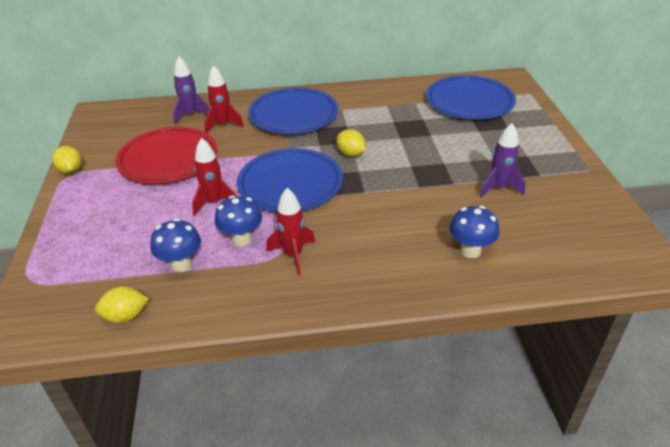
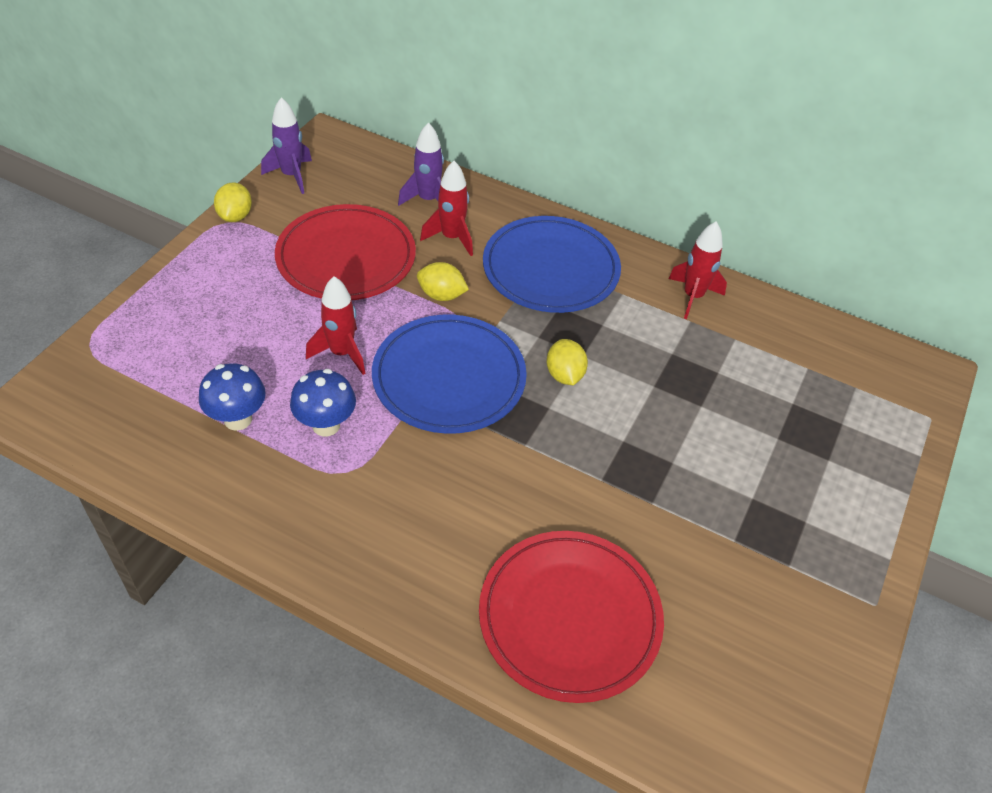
camera: 30 degrees right, 10 degrees up
(126, 316) = (135, 450): yellow lemon -> yellow lemon (441, 295)
(293, 255) = (361, 483): red rocket -> red rocket (692, 297)
(469, 101) = (818, 379): blue plate -> none
(470, 251) = (569, 617): blue mushroom -> red plate
(498, 188) = (706, 549): purple rocket -> purple rocket (291, 176)

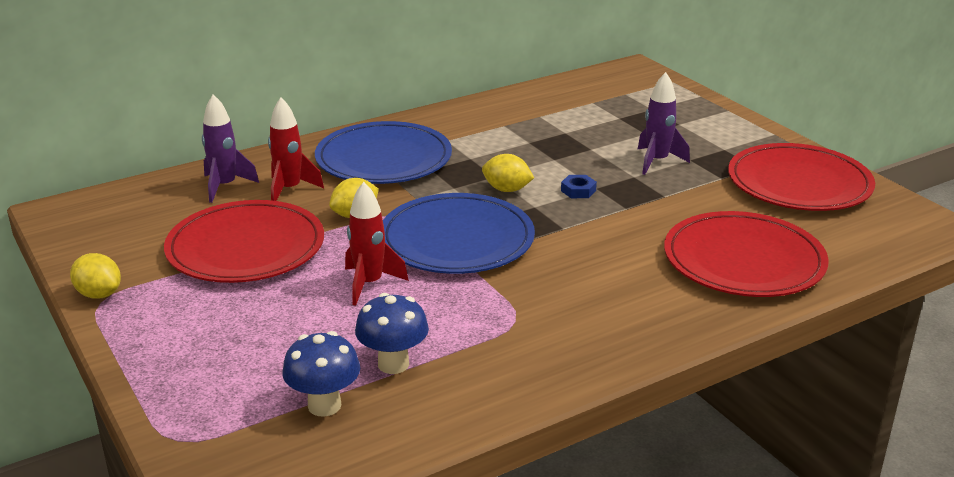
camera: 55 degrees left, 20 degrees down
(291, 176) = (85, 246): purple rocket -> purple rocket (657, 161)
(326, 425) = (450, 316): blue mushroom -> blue mushroom (324, 405)
(606, 428) = (578, 190): none -> blue nut
(692, 297) = (481, 116): red rocket -> none
(784, 620) = (799, 183): none -> red plate

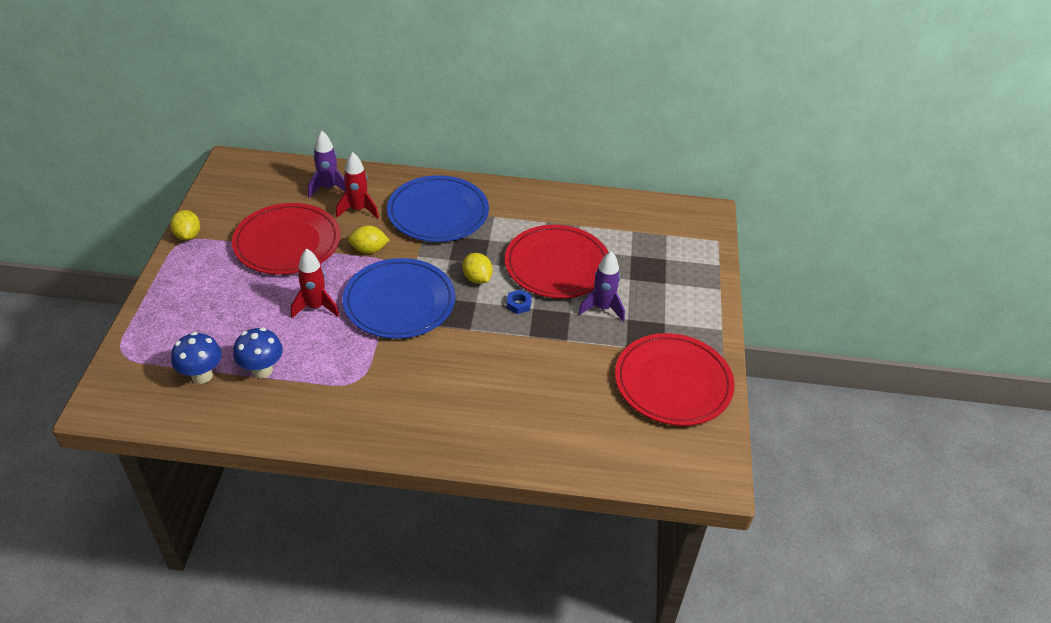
camera: 35 degrees right, 15 degrees up
(743, 260) = (543, 421): red plate -> red plate (557, 265)

